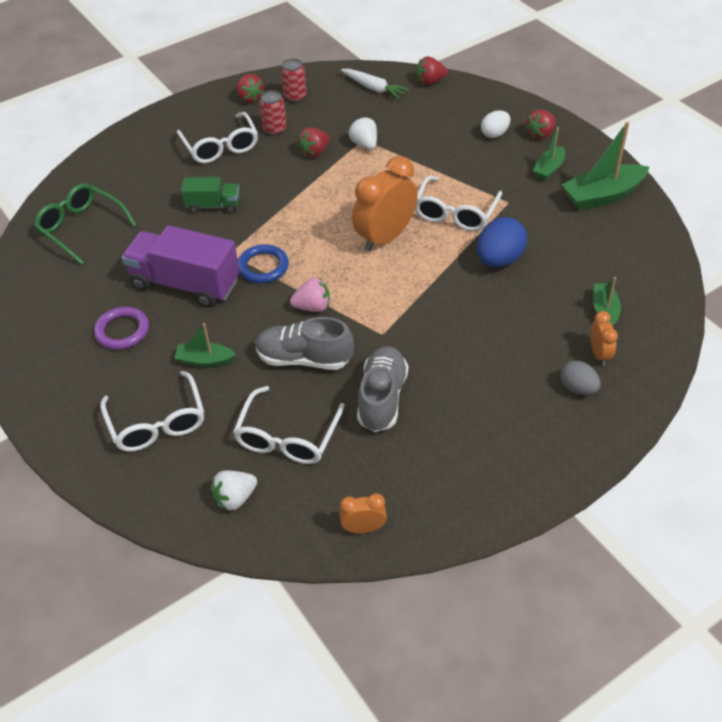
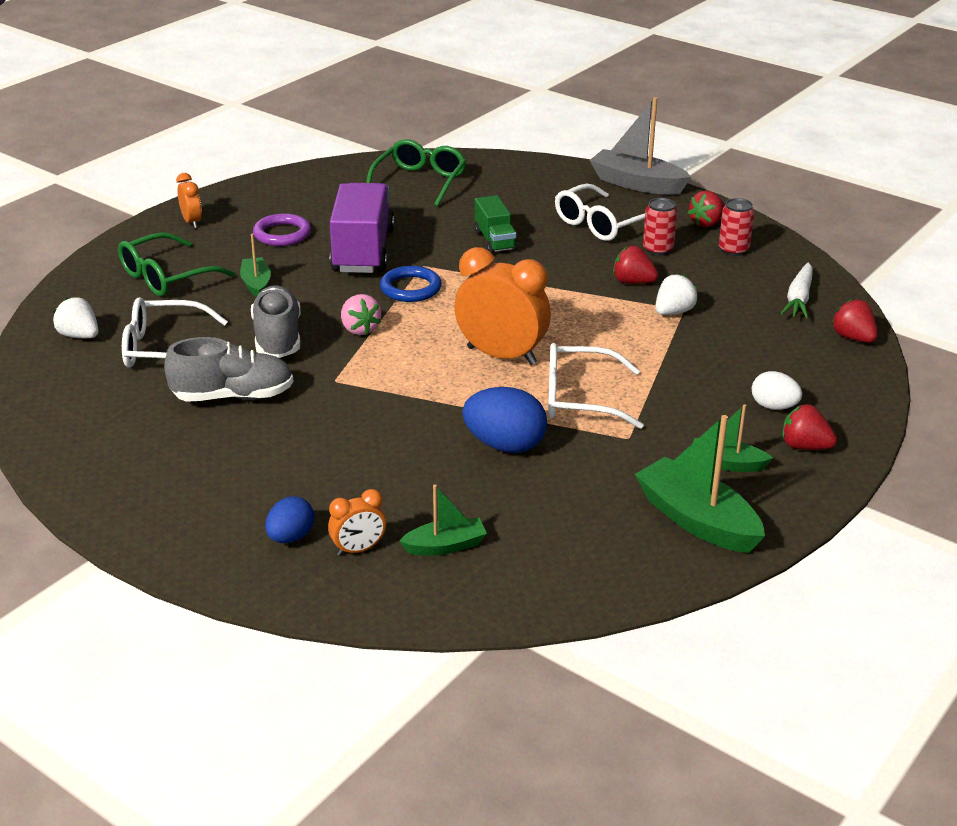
camera: 70 degrees right, 15 degrees down
(157, 423) = (166, 277): white glasses -> green glasses
(168, 114) = (637, 184): none -> grey boat
(363, 528) = (50, 414): orange clock -> orange clock (192, 222)
(578, 388) = (290, 537): grey egg -> blue egg

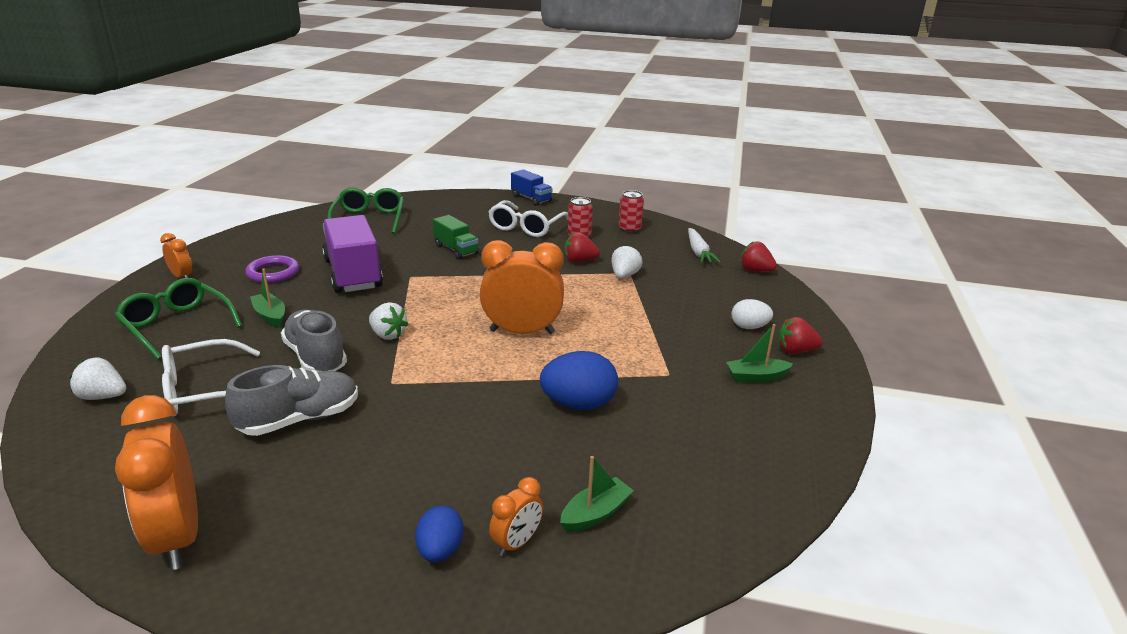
camera: 25 degrees left, 5 degrees down
(94, 470) = (177, 537): none -> orange clock
(166, 277) = (177, 325): green glasses -> green glasses turned 105 degrees clockwise
(360, 329) = (388, 335): pink strawberry -> white strawberry
(410, 288) = (411, 295): blue ring -> none
(579, 399) = (608, 352): white glasses -> none
(637, 184) = (531, 199): grey boat -> blue truck
(697, 520) = (776, 428): green boat -> none
(706, 223) = (598, 215): red strawberry -> none

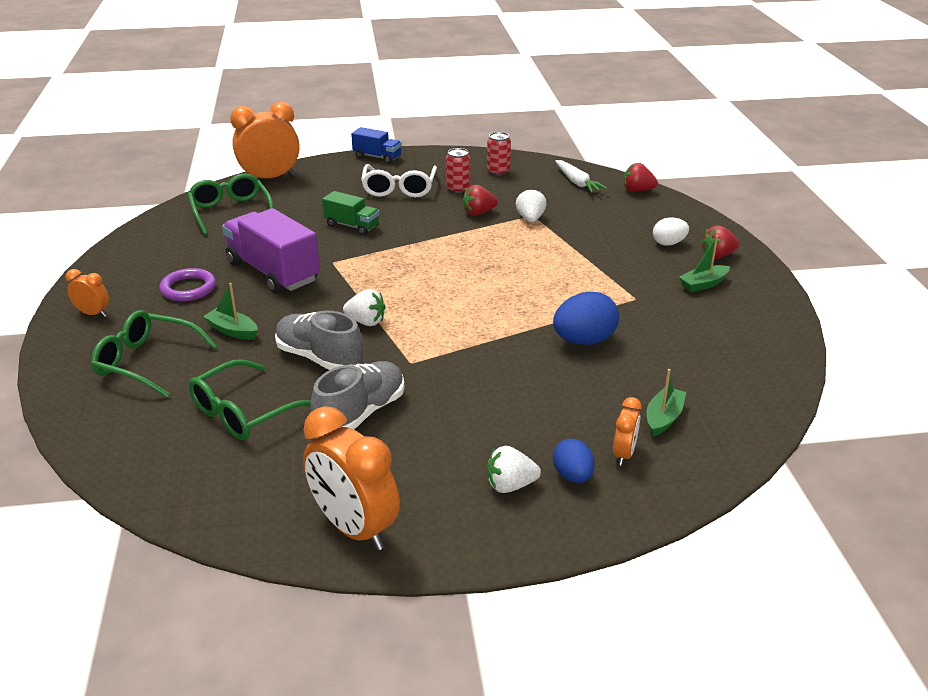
camera: 20 degrees left, 5 degrees up
(103, 396) = (150, 442): white strawberry -> white strawberry (510, 485)
(203, 390) = (244, 412): white glasses -> green glasses
(522, 332) = (484, 291): orange clock -> orange clock (270, 178)

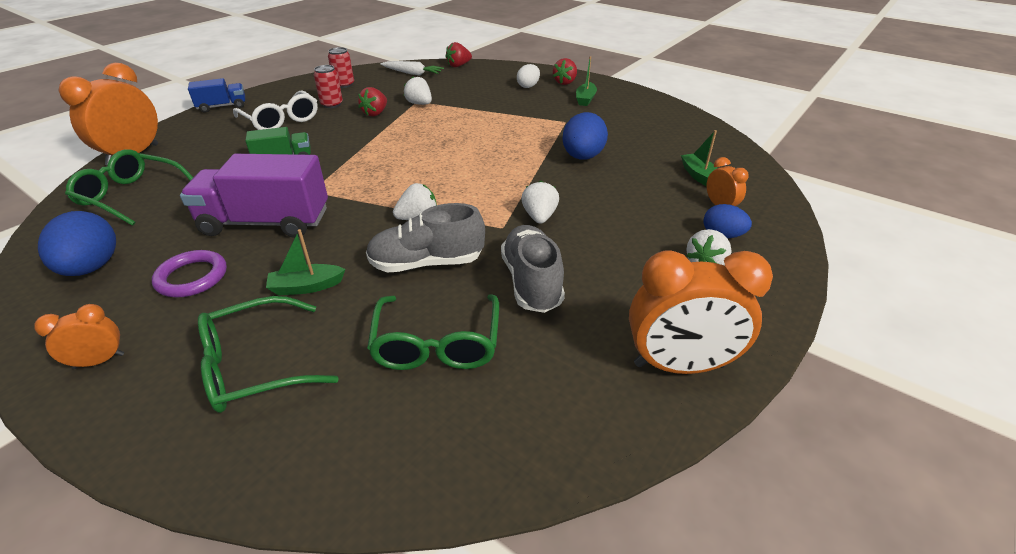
camera: 45 degrees left, 5 degrees up
(154, 254) = (92, 268): none -> blue egg
(451, 371) = (539, 217): none -> white strawberry

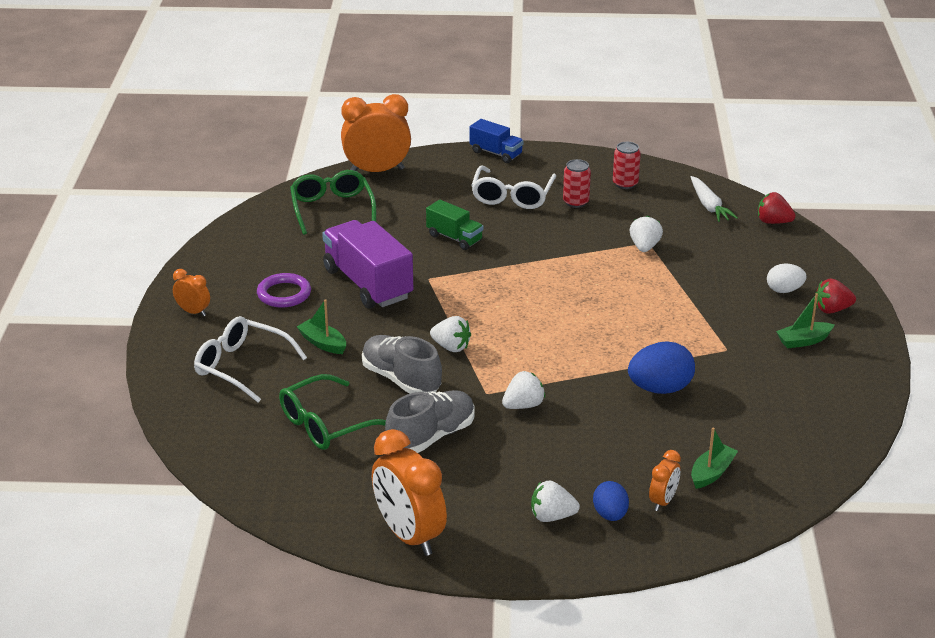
camera: 55 degrees right, 5 degrees down
(92, 268) = (252, 252): blue egg -> none
(255, 366) = (241, 366): green glasses -> white glasses
(375, 113) = (591, 234): red strawberry -> none

